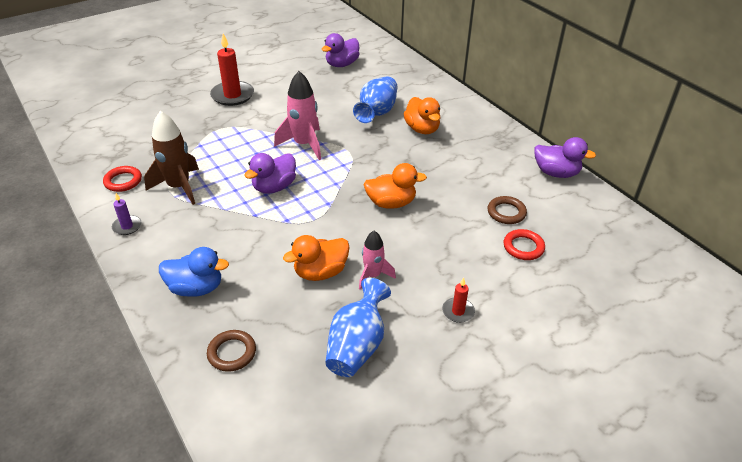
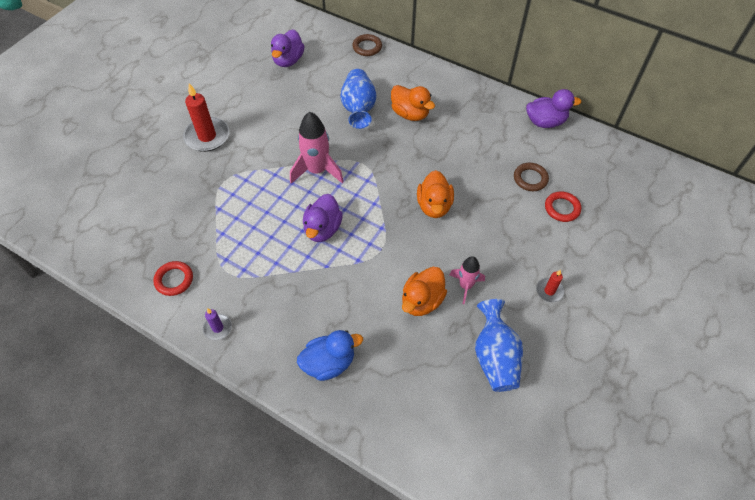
camera: 25 degrees left, 15 degrees up
(179, 187) = (234, 264): brown rocket -> none
(232, 353) = (403, 410): brown ring -> brown ring (367, 47)
(391, 203) = (434, 206): orange duck -> orange duck turned 120 degrees clockwise

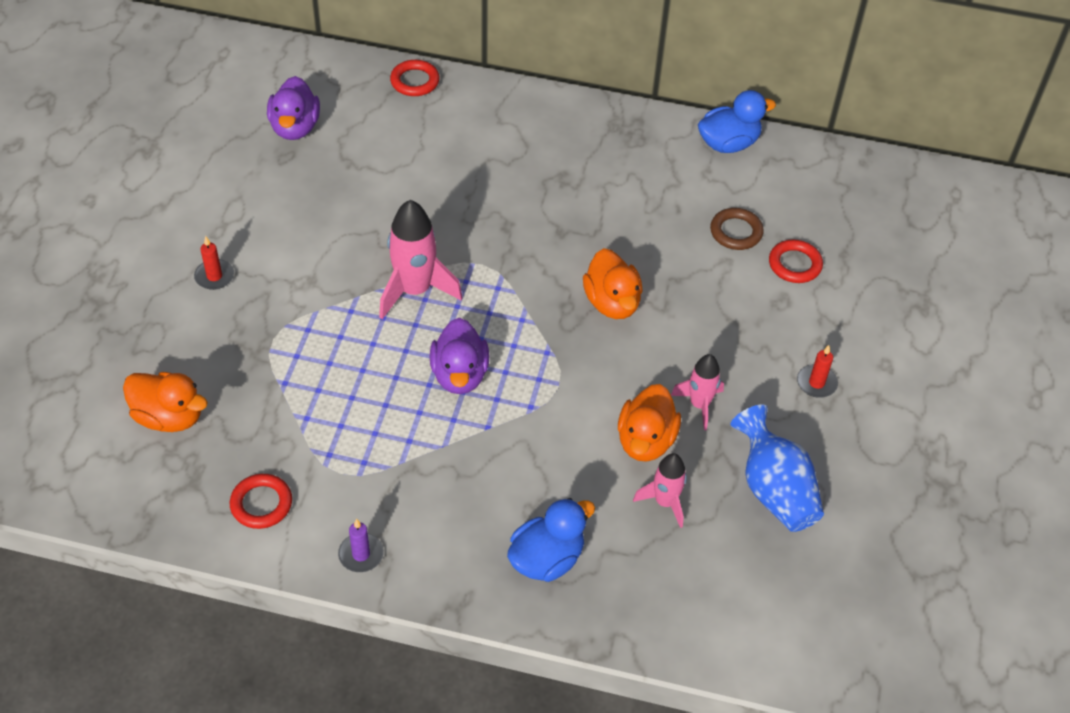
camera: 20 degrees left, 5 degrees down
(207, 136) = (214, 276): red candle -> red candle, size x0.52
(358, 108) = (440, 181): blue vase -> none
(367, 47) = (415, 81): brown ring -> red ring
(410, 114) = (524, 173): orange duck -> orange duck (169, 417)
(419, 346) = (665, 502): none -> pink rocket
(545, 122) = (728, 143): purple duck -> blue duck

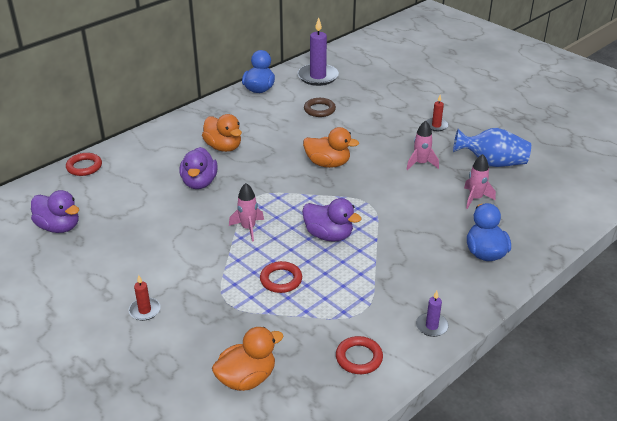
camera: 55 degrees left, 15 degrees down
(415, 290) = (248, 228): pink rocket -> pink rocket, size x0.60
(467, 198) = (199, 183): none -> purple duck
(645, 441) = (430, 189): orange duck -> orange duck (223, 147)
(794, 264) = (357, 102): red ring -> red ring (281, 280)
(823, 188) = (318, 77): none -> purple candle

